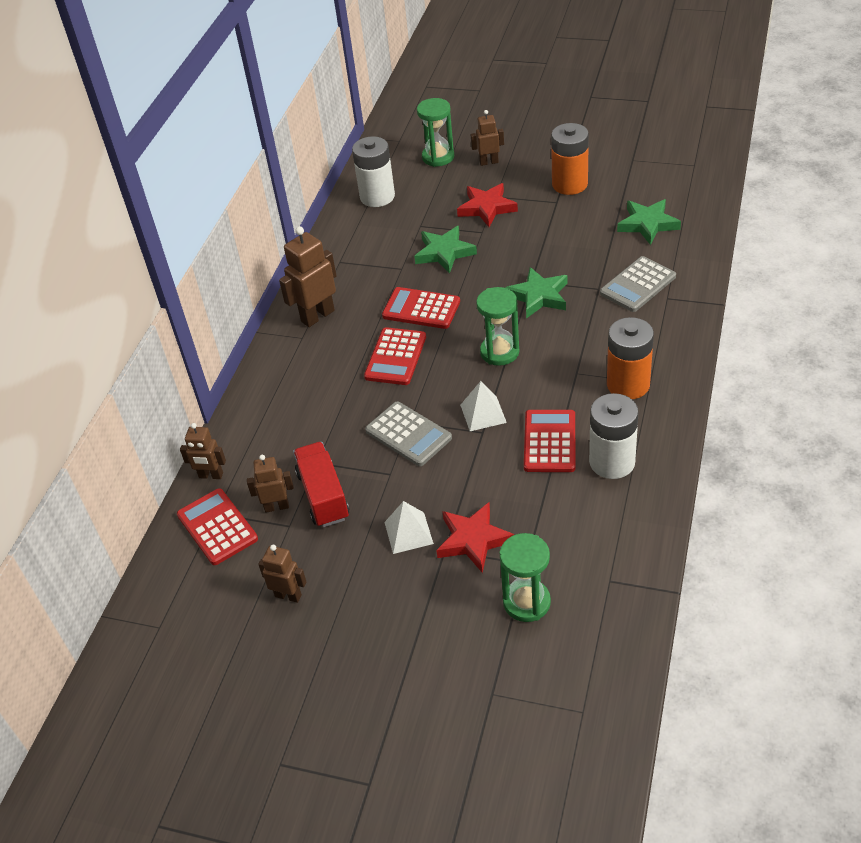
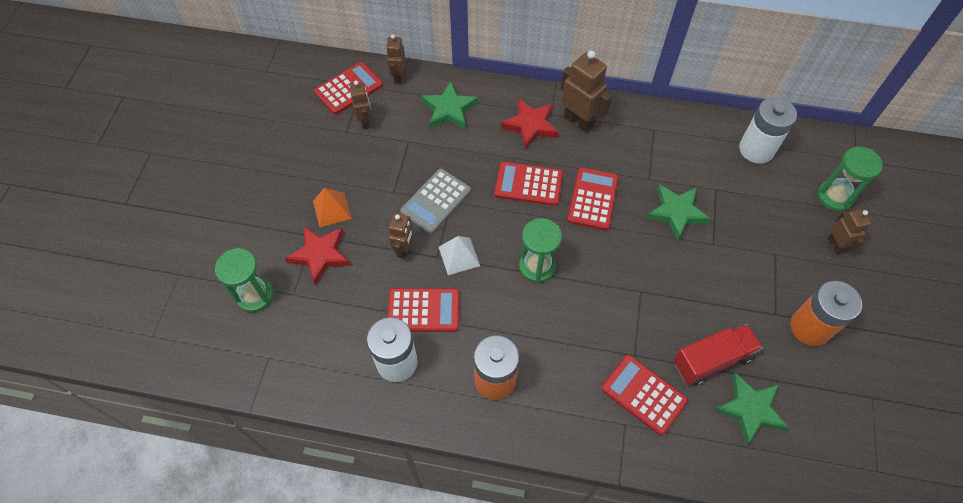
camera: 80 degrees right, 15 degrees up
(288, 595) = (282, 139): brown robot -> brown robot (404, 249)
(323, 496) = (373, 149): red truck -> red truck (712, 360)
(408, 532) = (332, 209): white pyramid -> orange pyramid
(487, 208) = (753, 247): red star -> red star (530, 125)
(538, 296) = (618, 298): green star -> green star (449, 109)
(637, 285) = (643, 394): grey calculator -> red calculator

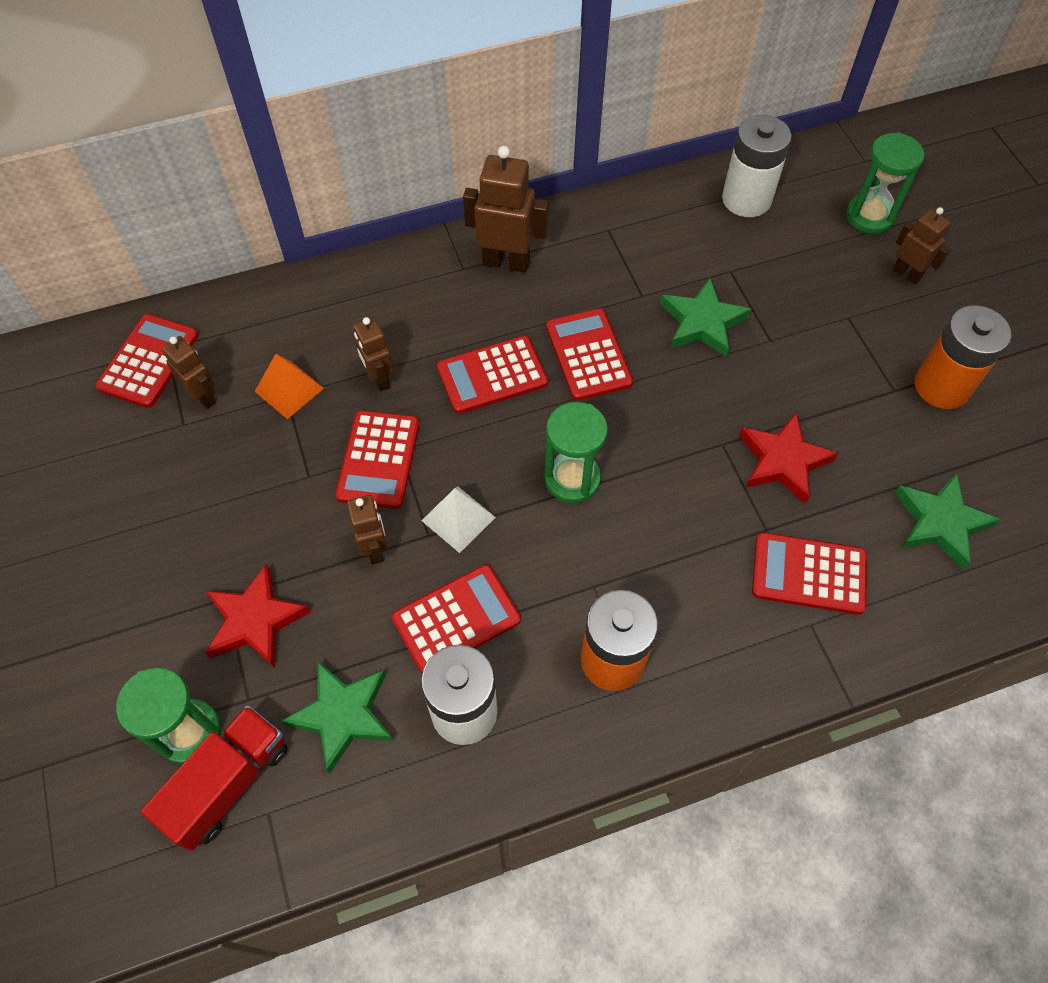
camera: 30 degrees left, 0 degrees up
(332, 209) = (231, 546): orange pyramid -> orange pyramid (289, 389)
(398, 77) = (214, 312): brown robot -> brown robot (379, 379)
(435, 201) = (378, 460): grey calculator -> red calculator
(449, 109) = (318, 325): green star -> green star (343, 715)
(530, 125) = (445, 296): red star -> red star (782, 461)
(712, 360) = (860, 486): red truck -> red truck (228, 783)

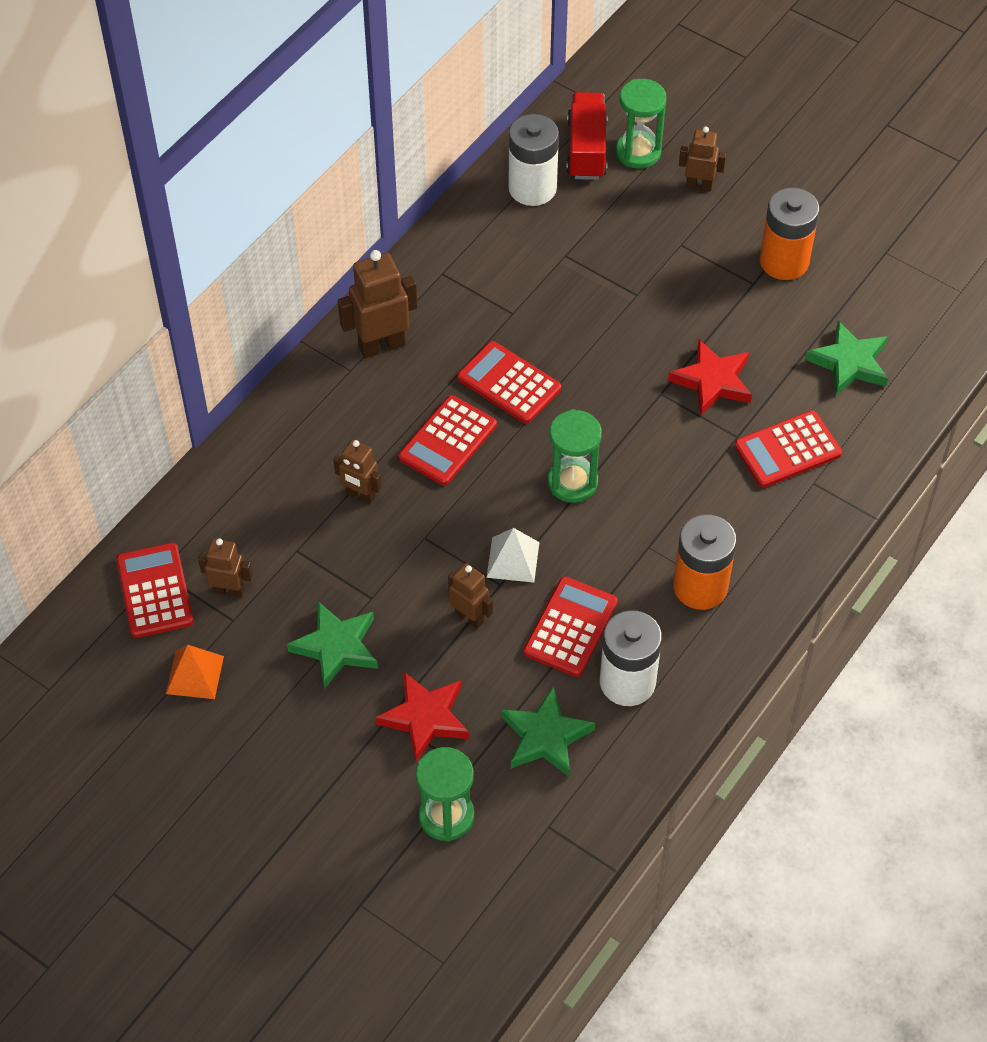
camera: 35 degrees left, 5 degrees down
(228, 783) = (504, 827): red truck -> red truck (586, 149)
(289, 389) = (295, 544): orange pyramid -> orange pyramid (195, 674)
(378, 460) = (415, 554): red calculator -> none
(702, 322) = (576, 309): green star -> green star (336, 647)

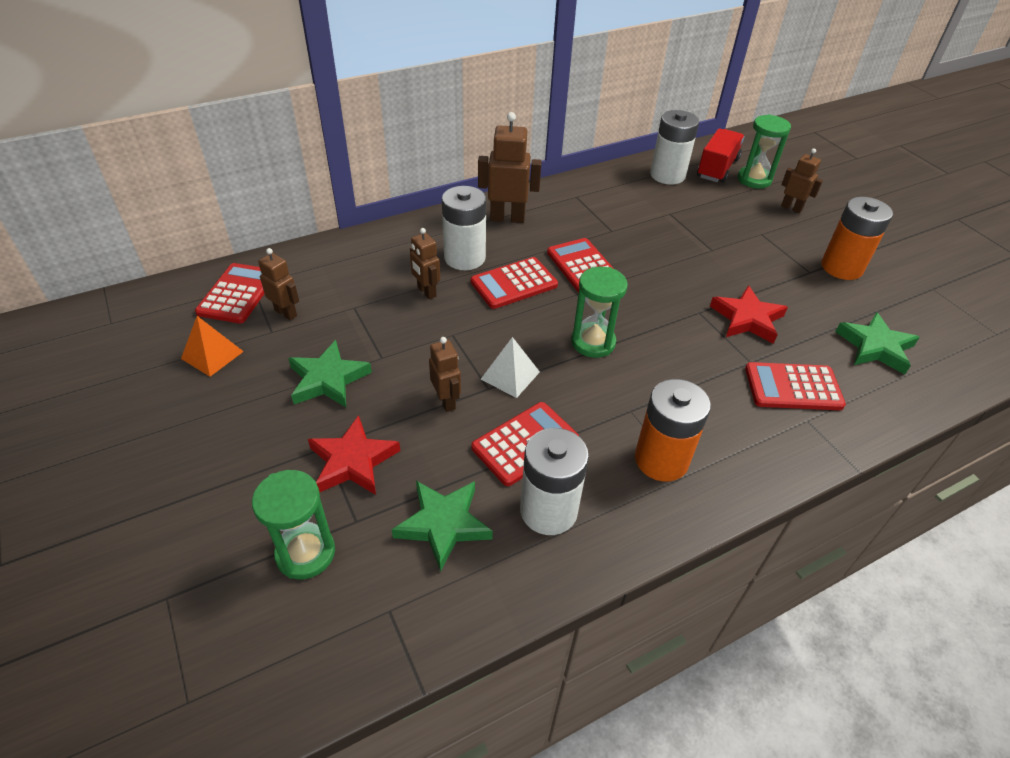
camera: 25 degrees right, 10 degrees down
(371, 428) = (464, 258): none -> white battery

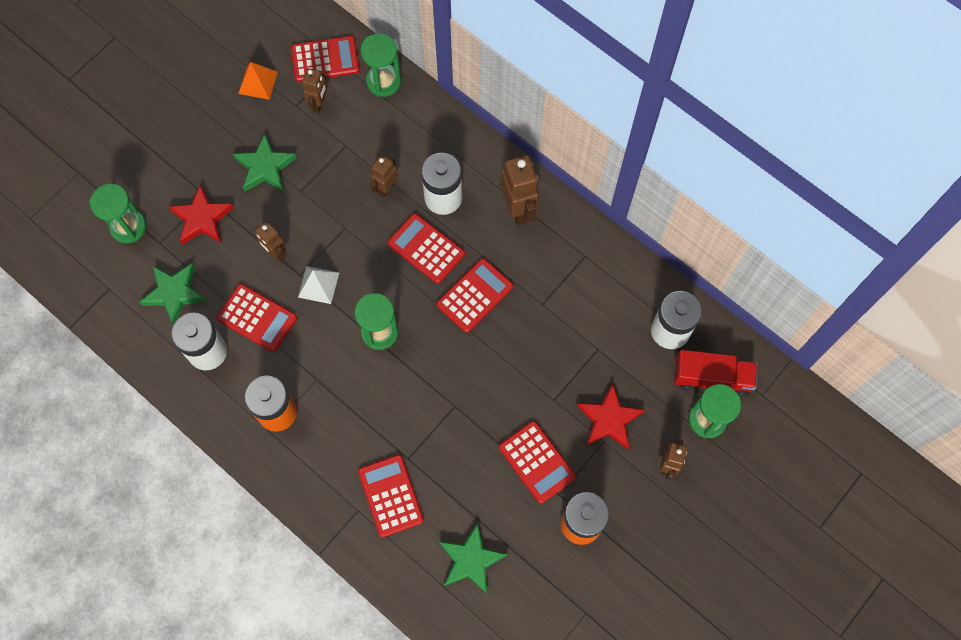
camera: 70 degrees right, 25 degrees up
(304, 260) = (383, 81): none -> green hourglass
(446, 401) = (275, 252): brown robot -> brown robot turned 90 degrees clockwise
(747, 319) = (462, 447): red star -> red star (609, 419)
(773, 276) = (536, 462): none -> red calculator

